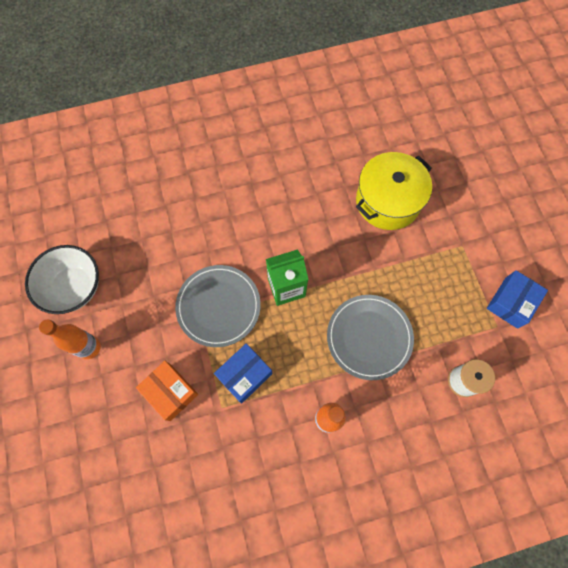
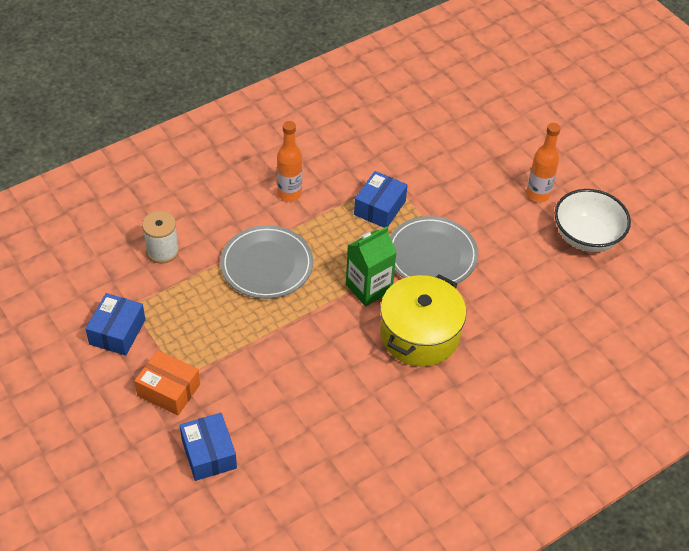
camera: 160 degrees right, 20 degrees down
(170, 392) = (442, 181): orange box -> orange box (168, 390)
(388, 201) = (281, 406): yellow pot -> yellow pot (419, 335)
(449, 179) = (209, 454): none -> blue box

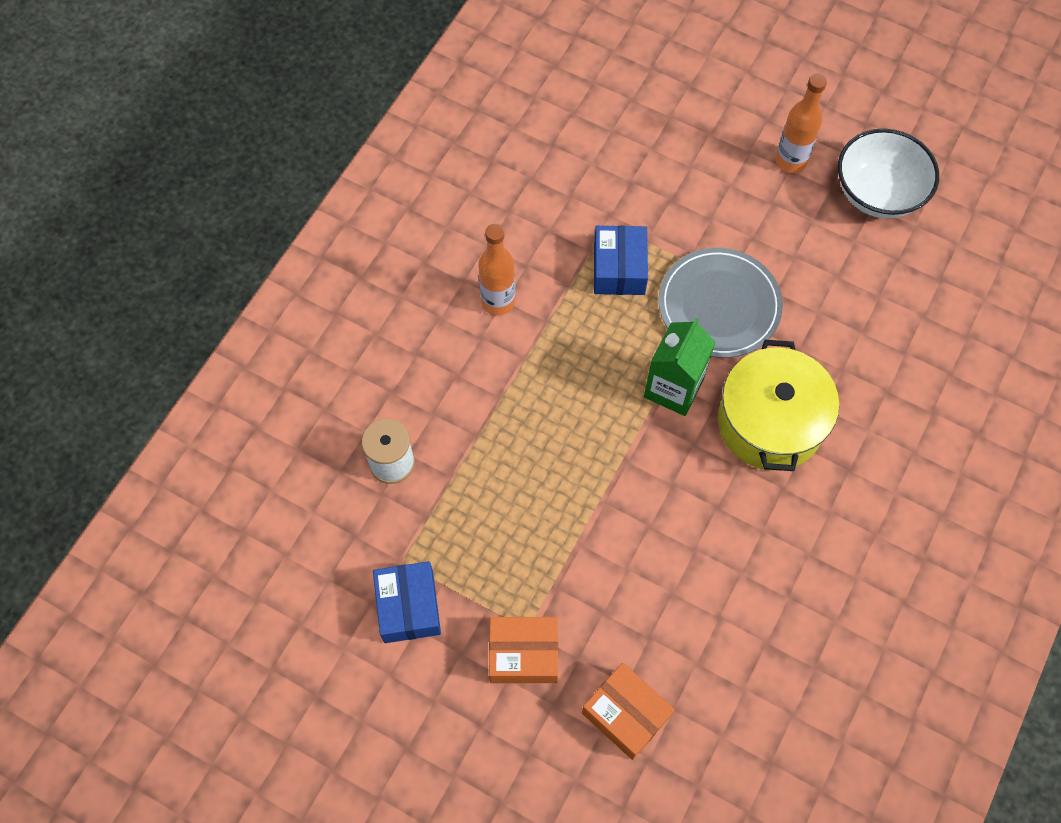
camera: 25 degrees left, 15 degrees up
(209, 454) = (625, 714): blue box -> orange box
(266, 265) = (533, 417): grey plate -> none

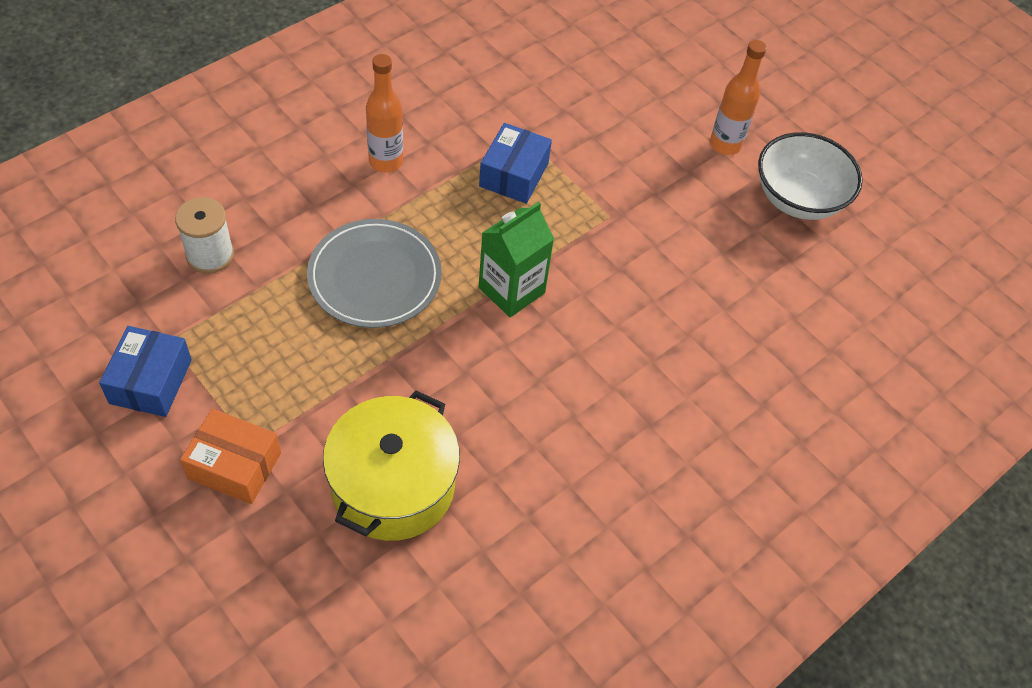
camera: 15 degrees right, 10 degrees down
(625, 714) = (303, 561): orange box -> none
(719, 305) = (593, 237): grey plate -> grey plate (374, 277)
(770, 422) = (591, 354): yellow pot -> yellow pot (393, 485)

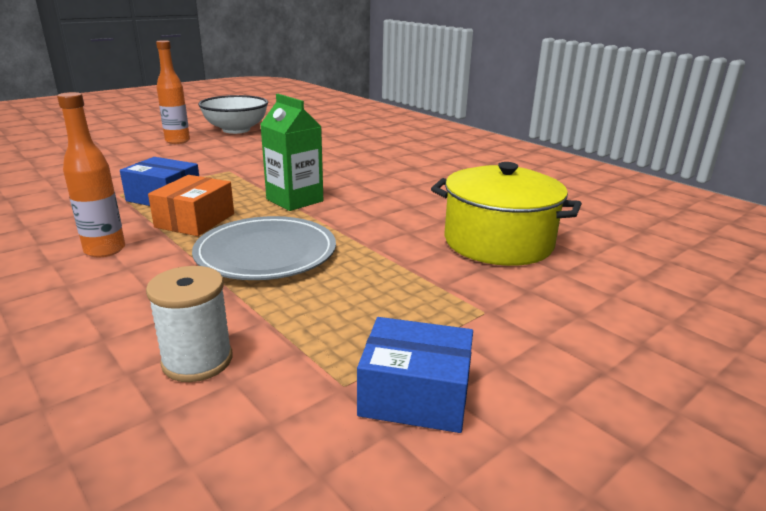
camera: 85 degrees left, 30 degrees down
(234, 466) = (514, 320): orange box -> orange box (195, 220)

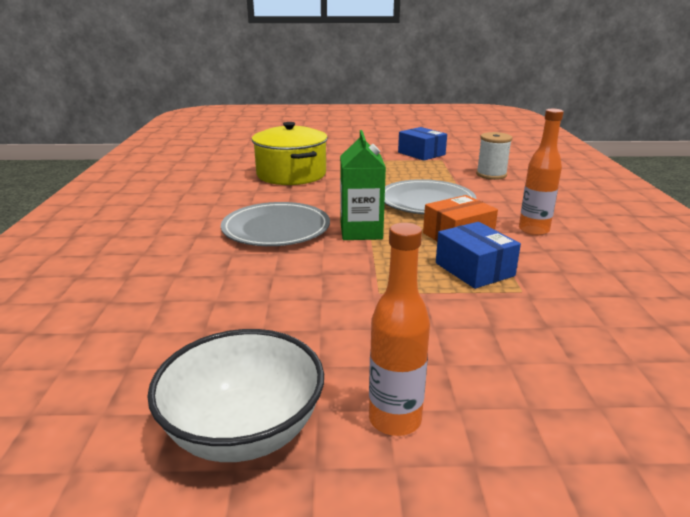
camera: 140 degrees left, 0 degrees up
(369, 184) = (276, 229): none -> grey plate

